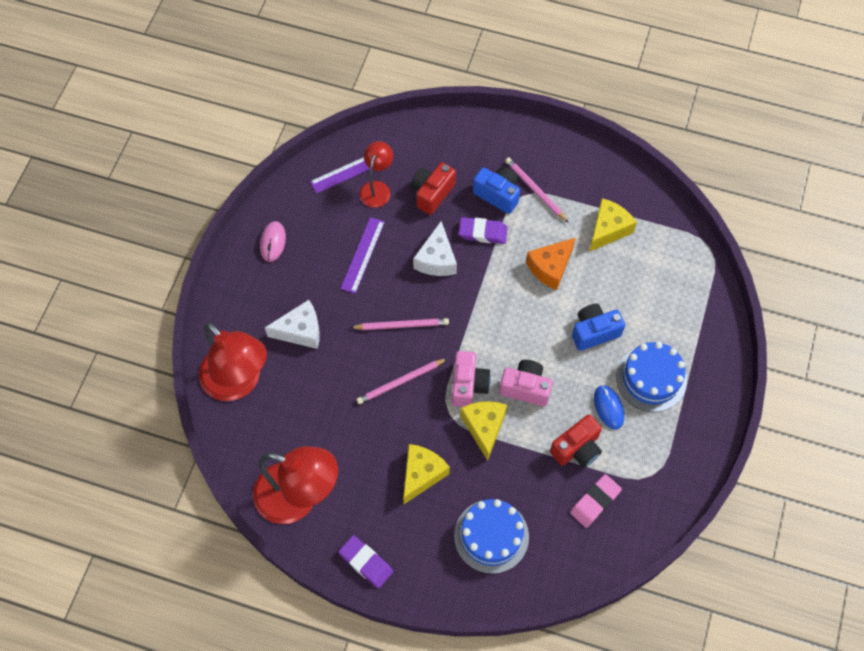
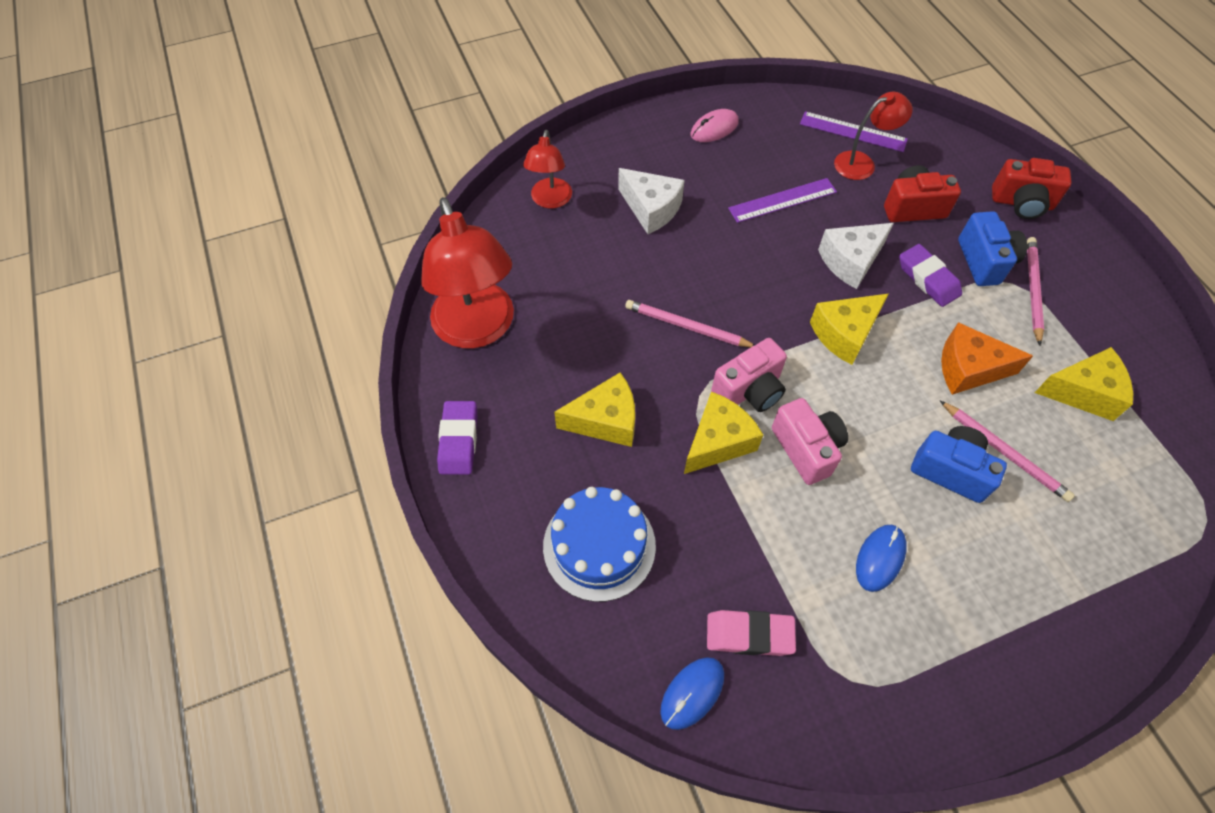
camera: 50 degrees right, 5 degrees down
(238, 382) = (550, 200): red lamp -> red lamp, size x0.54
(401, 325) = (748, 283): pink pencil -> pink pencil (1004, 452)
(478, 306) = (844, 334): none -> yellow cheese
(577, 448) = (793, 561): red camera -> red camera (1022, 203)
(600, 552) = (692, 693): none -> blue mouse
(651, 378) = (969, 580): blue cake -> none

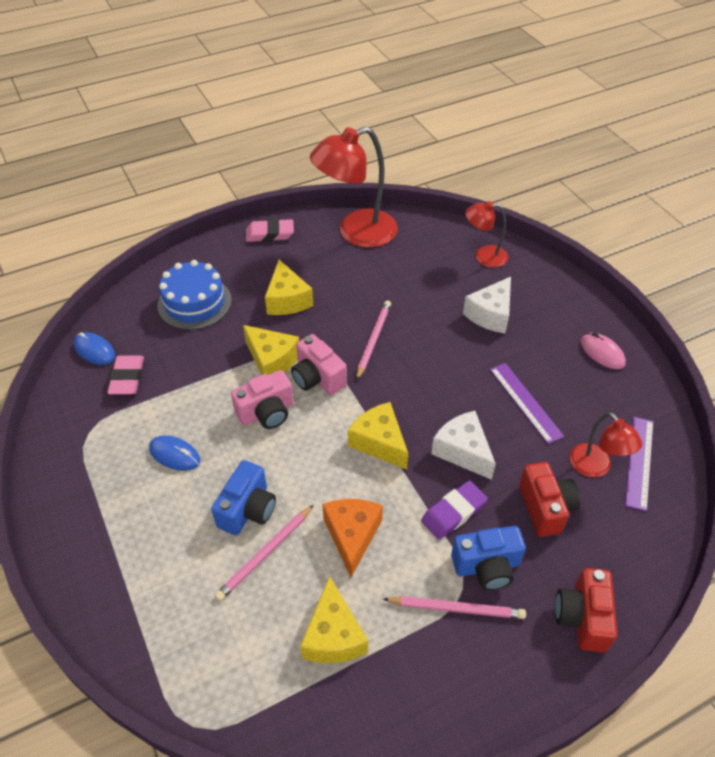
camera: 85 degrees right, 10 degrees down
(458, 440) = (270, 234): purple eraser -> pink eraser

